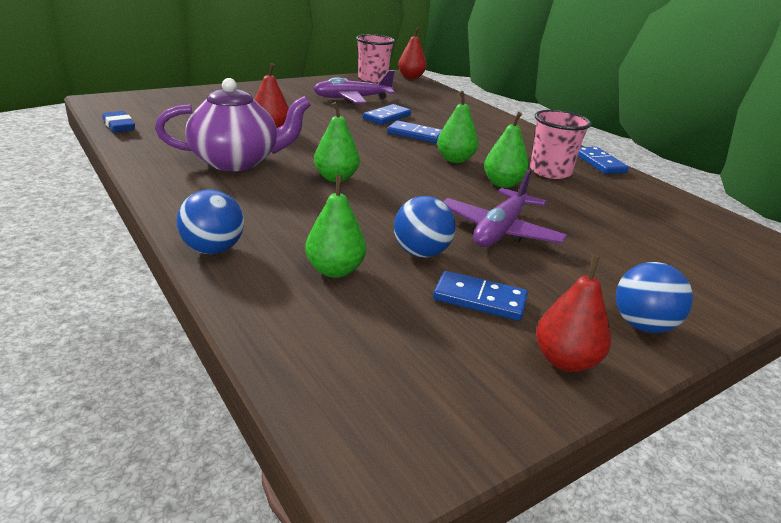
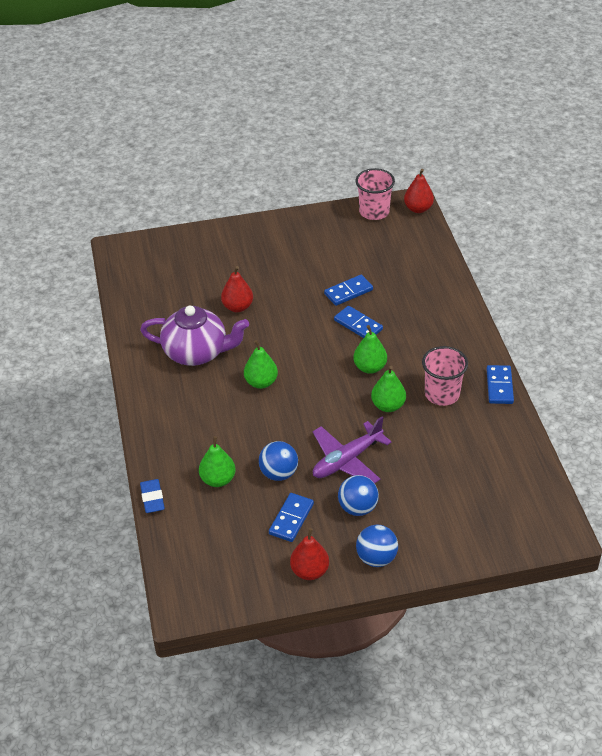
camera: 25 degrees right, 15 degrees up
(119, 126) = (124, 292): blue eraser -> blue eraser (152, 498)
(213, 249) = (154, 449): blue ball -> blue ball (358, 508)
(352, 99) = (332, 255): purple plane -> none
(480, 299) = (291, 519): blue domino -> blue domino turned 75 degrees clockwise

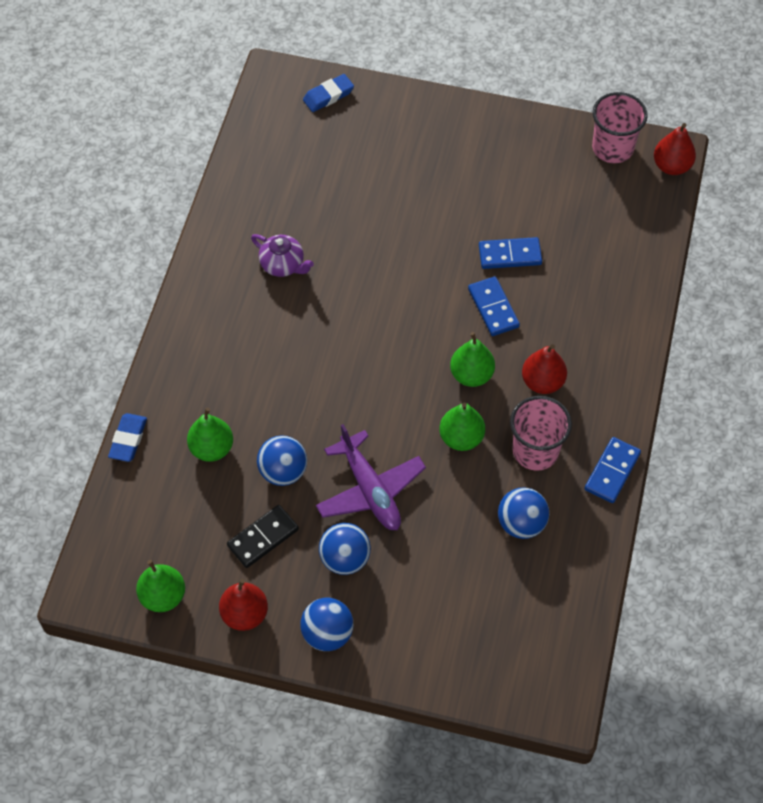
camera: 25 degrees right, 15 degrees up
(164, 246) = (328, 96): none -> blue eraser
(196, 352) = (283, 265): purple teapot -> purple teapot, size x0.53
(237, 307) = (365, 220): red pear -> red pear (542, 382)
(261, 382) = (333, 339): green pear -> green pear (163, 596)
(291, 519) = (263, 538): blue domino -> black domino
(347, 460) = (370, 490): purple plane -> purple plane turned 105 degrees counterclockwise
(462, 439) = (521, 523): none -> blue ball

